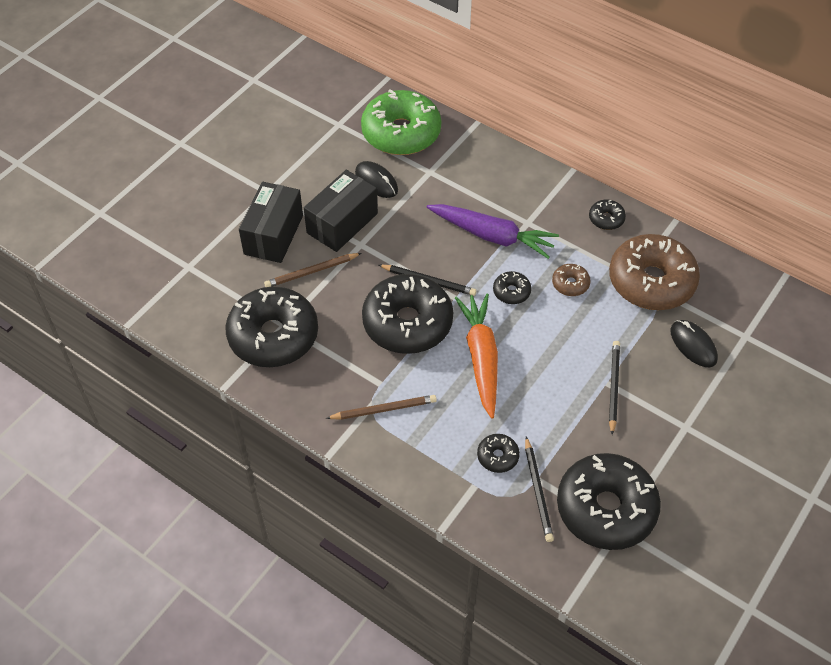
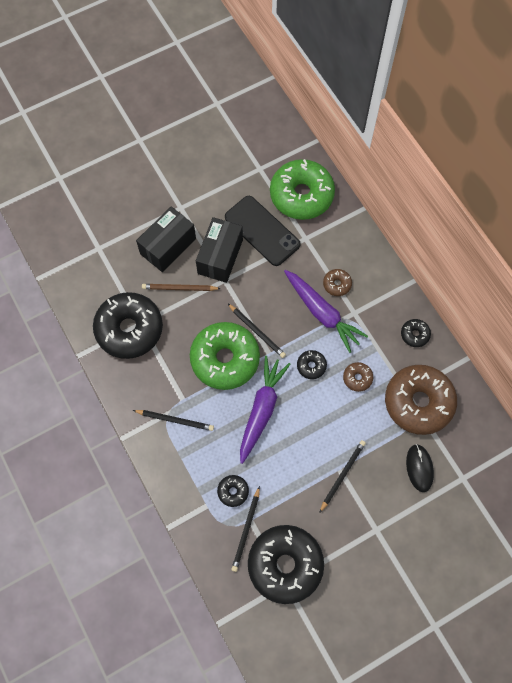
camera: 25 degrees right, 15 degrees up
(342, 223) = (220, 257): black box -> black box turned 45 degrees counterclockwise
(376, 181) = (262, 231): black mouse -> black phone
(384, 409) = (175, 420): brown pencil -> black pencil
(407, 323) = (225, 359): black donut -> green donut
(481, 358) = (261, 410): orange carrot -> purple carrot
(492, 202) = (337, 284): none -> brown donut

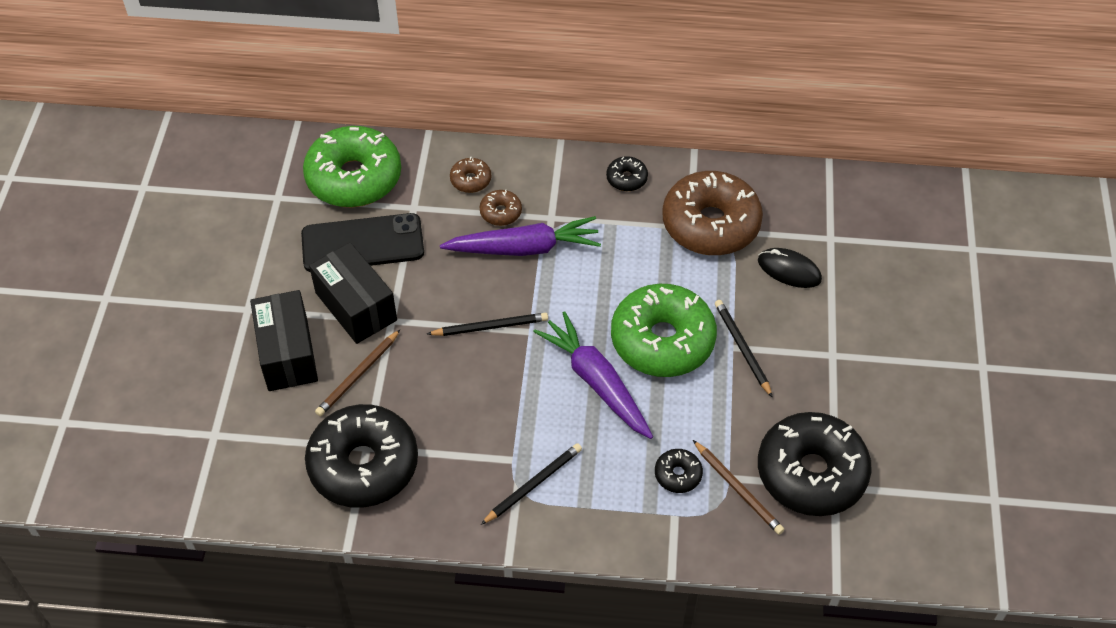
camera: 55 degrees left, 15 degrees down
(225, 359) = (497, 381): green donut -> green donut (662, 340)
(246, 530) = (738, 489): black pencil -> brown pencil
(311, 366) = (582, 298): black donut -> none
(357, 378) = (634, 263): brown donut -> brown donut (470, 180)

